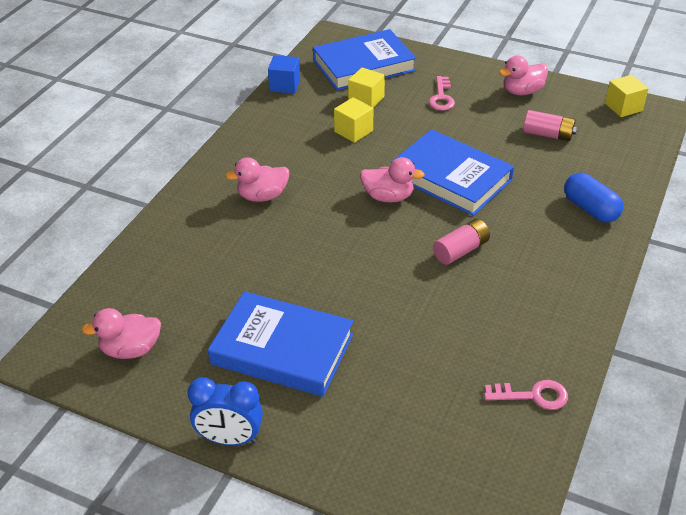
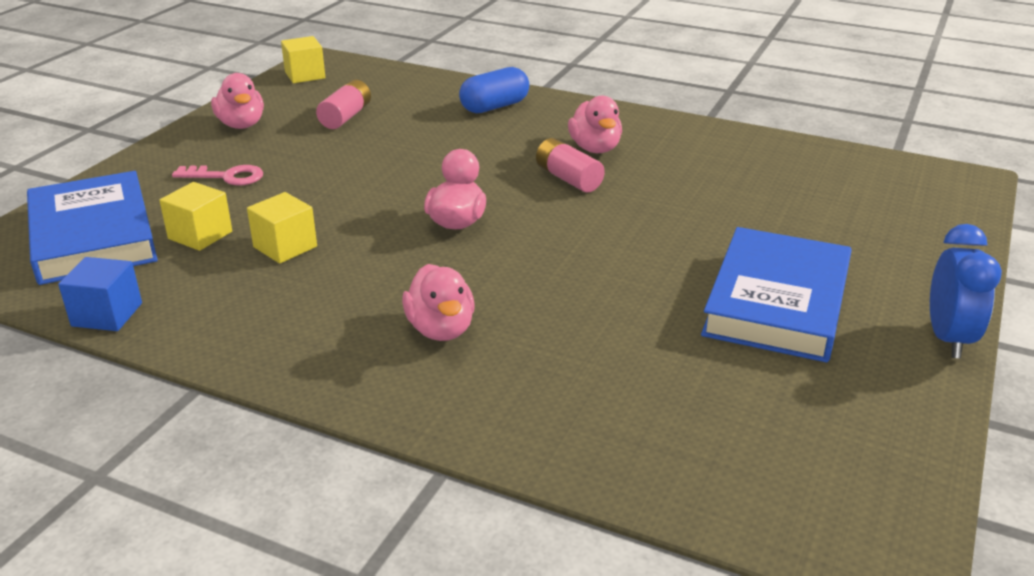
camera: 90 degrees left, 10 degrees down
(131, 349) = (829, 446): pink duck -> pink duck (595, 148)
(451, 178) = (422, 178): blue book -> none
(533, 396) = (788, 154): pink key -> none

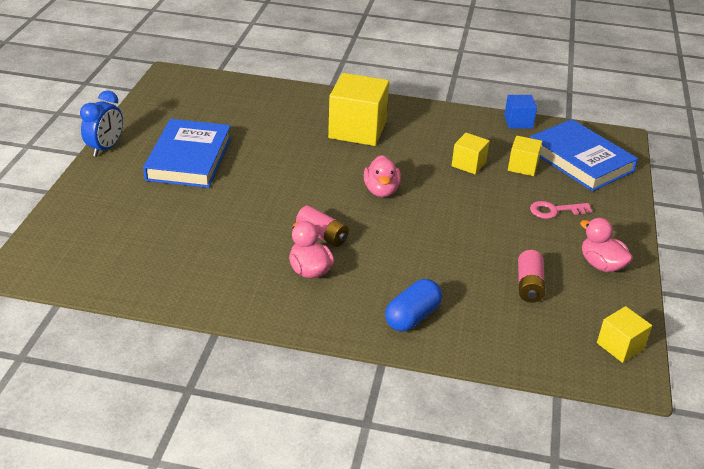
camera: 165 degrees right, 5 degrees up
(441, 329) = (357, 130): pink duck -> yellow cube
(948, 338) = (106, 148): blue clock -> blue clock turned 150 degrees counterclockwise

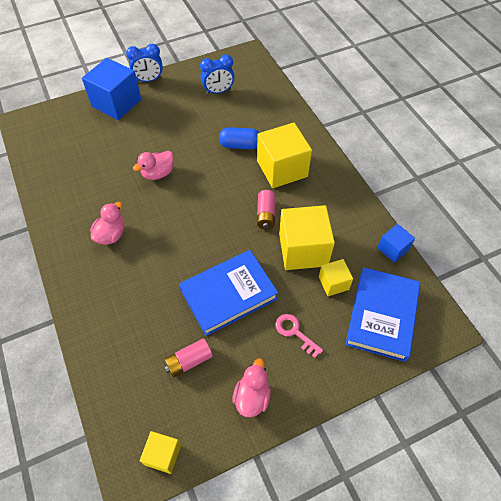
camera: 55 degrees right, 20 degrees up
(107, 185) = (116, 103): none -> blue cube
(189, 159) = (171, 117): blue book -> blue book (228, 294)
(197, 115) = (218, 91): none -> blue clock
(322, 235) = (150, 220): pink battery -> pink battery (265, 215)
(381, 191) = (224, 221): pink duck -> pink duck (158, 173)
(412, 317) = (105, 311): blue capsule -> blue capsule (240, 145)
(468, 164) = (303, 249): yellow cube -> yellow cube, size x1.91

